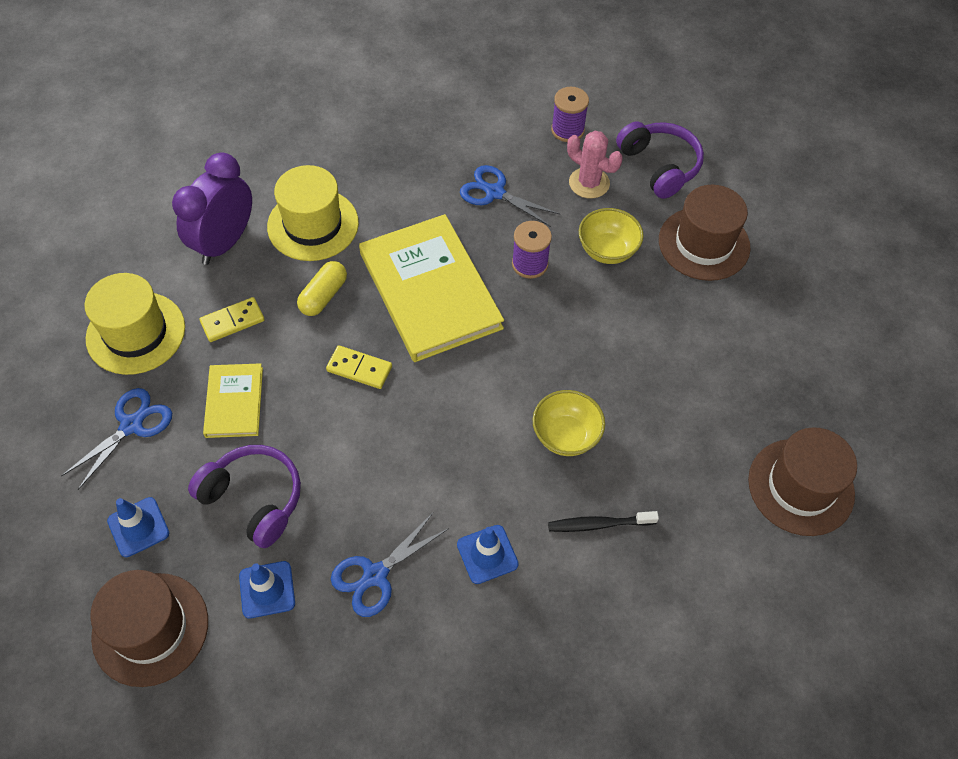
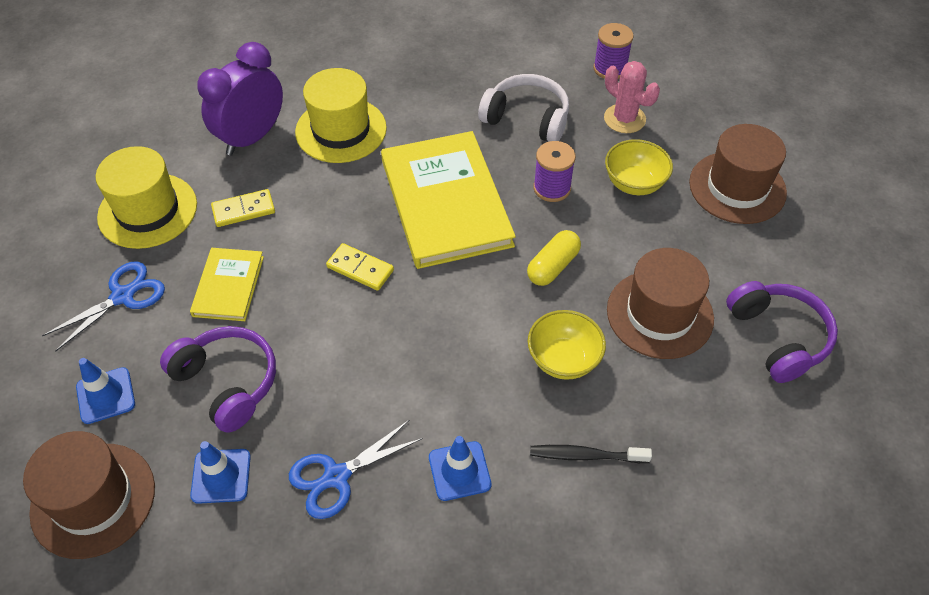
camera: 10 degrees right, 5 degrees down
(323, 296) = (338, 196): yellow capsule -> yellow capsule (553, 266)
(494, 192) = (527, 118): blue scissors -> white headphones
(659, 166) = (700, 110): purple headphones -> purple headphones (778, 337)
(801, 487) = (816, 445): brown hat -> brown hat (660, 314)

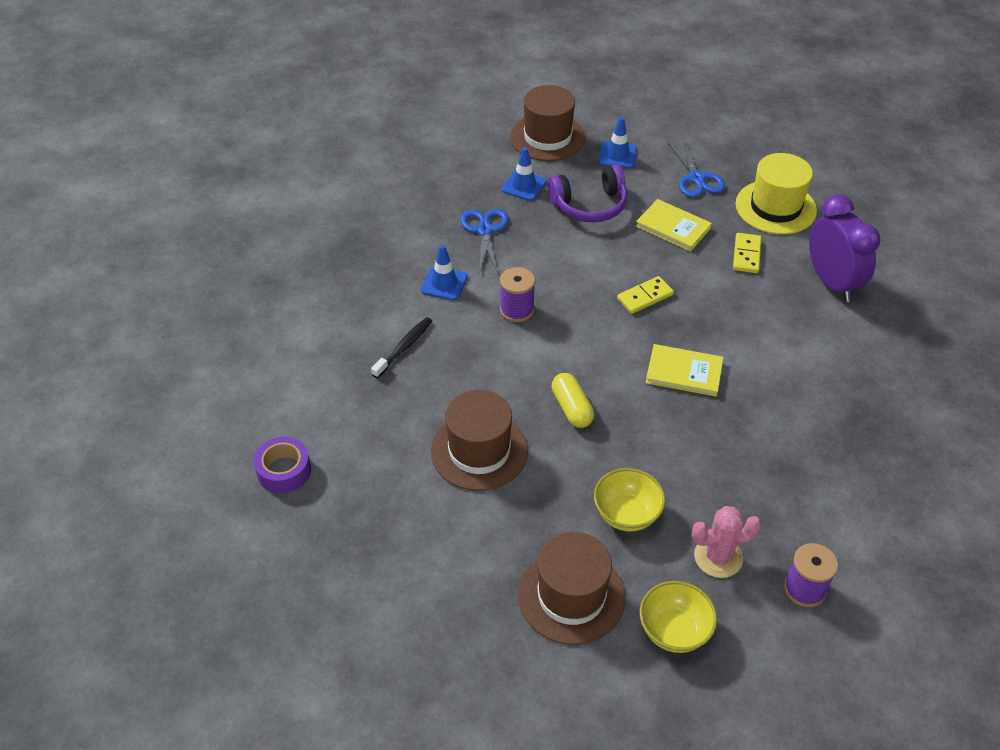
camera: 120 degrees right, 5 degrees down
(341, 130) = (813, 339): yellow hat -> none
(446, 202) = (684, 372): yellow book -> yellow book, size x0.51
(527, 118) = (760, 476): white headphones -> none
(552, 188) = (658, 450): purple spool -> purple spool (517, 310)
(563, 360) = (483, 372): yellow bowl -> yellow bowl (674, 631)
(778, 337) = (401, 516): purple headphones -> none
(827, 470) = (284, 471): none -> purple tape

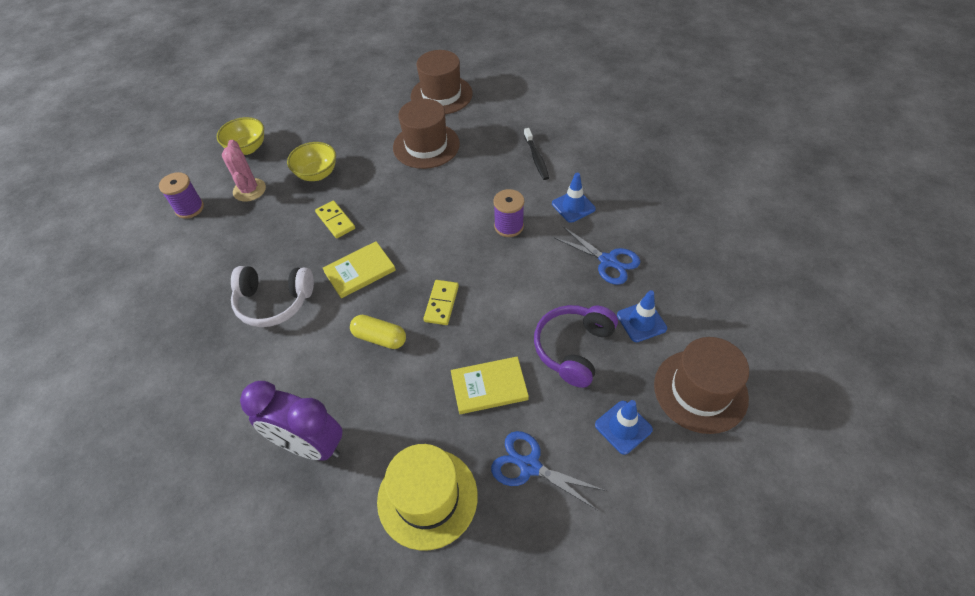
camera: 135 degrees right, 5 degrees up
(284, 471) = (501, 77): purple tape -> none
(571, 596) = (310, 128): brown hat -> brown hat (441, 95)
(572, 408) = (404, 199): yellow capsule -> yellow capsule (380, 338)
(718, 557) = (249, 190): pink cactus -> pink cactus turned 45 degrees counterclockwise
(746, 255) = (404, 411): yellow domino -> yellow domino (335, 221)
(784, 403) = (274, 302): none -> white headphones

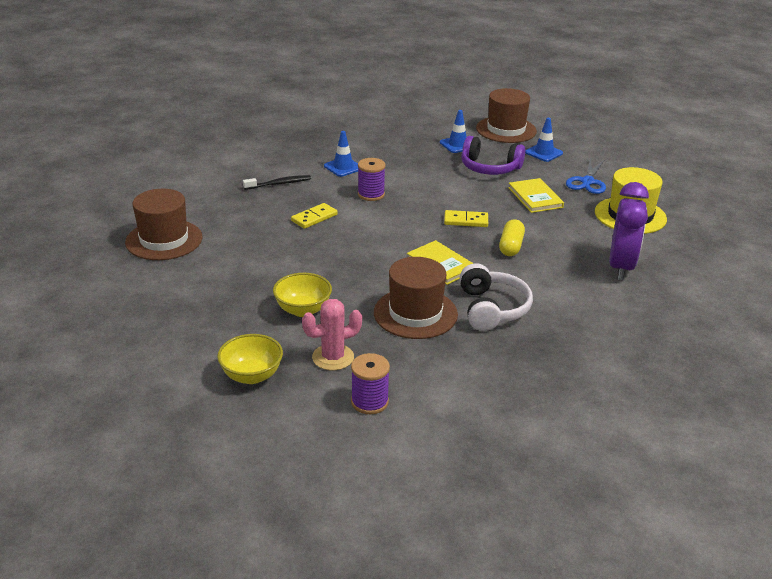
camera: 100 degrees left, 20 degrees down
(335, 221) = (376, 287): yellow domino -> yellow domino (314, 218)
(426, 145) = (256, 243): brown hat -> brown hat (415, 313)
(608, 261) = (403, 154): blue scissors -> none

